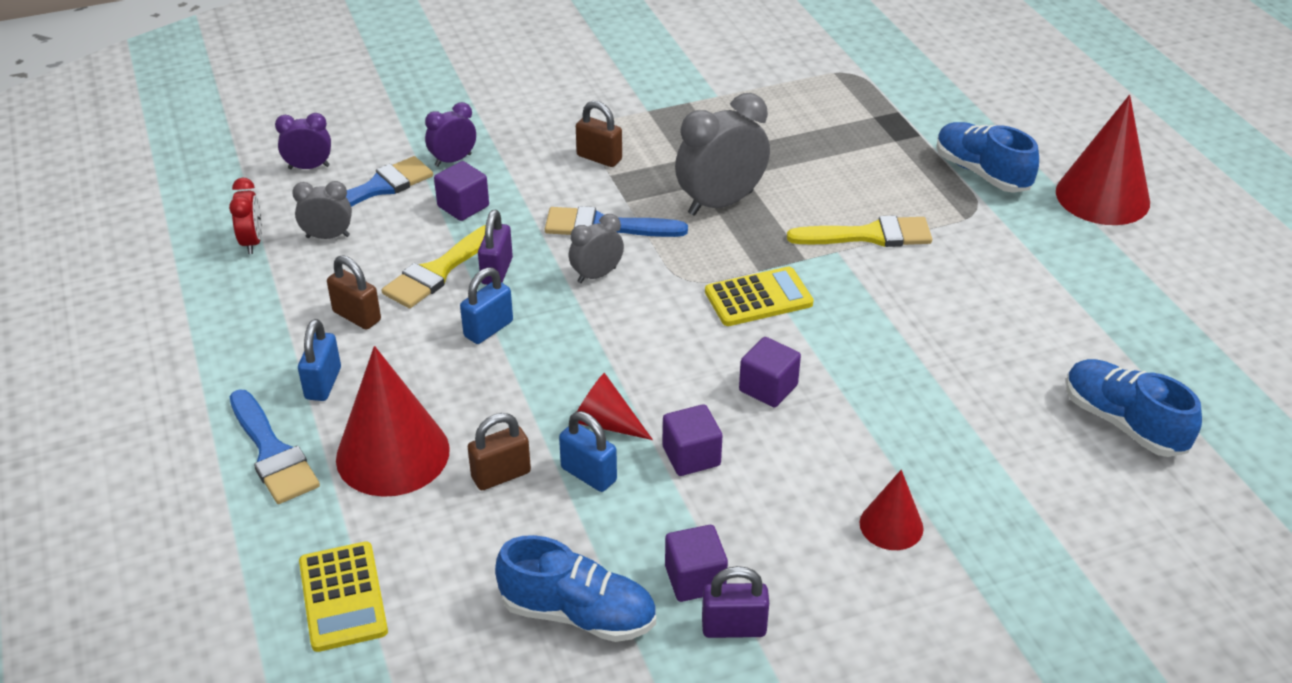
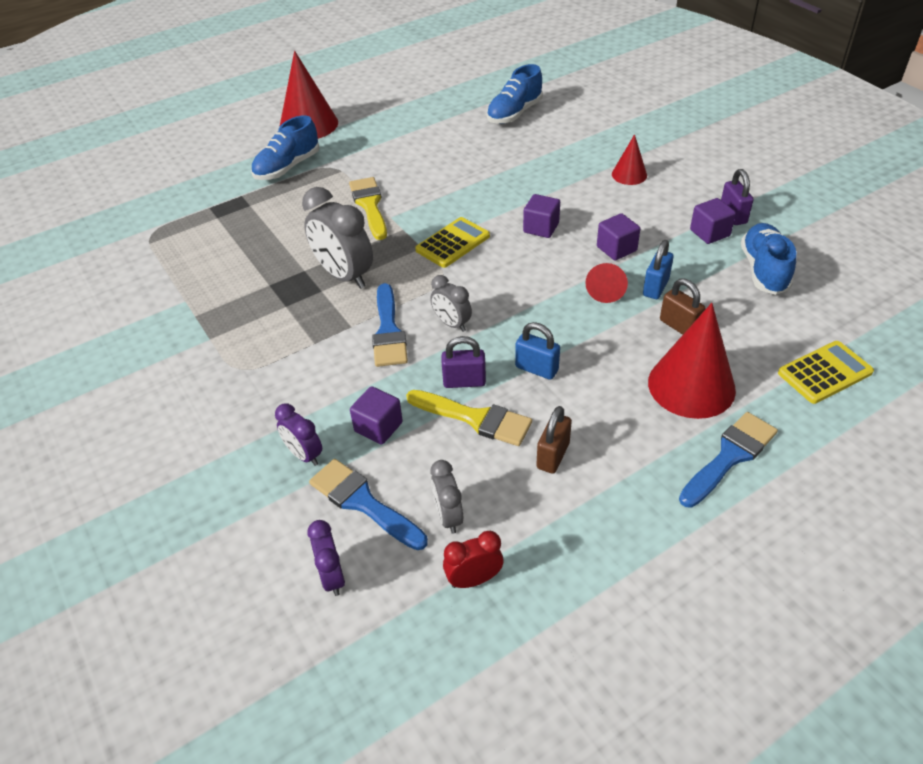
camera: 100 degrees left, 5 degrees up
(323, 383) = (641, 451): blue padlock -> none
(599, 158) = (289, 354): brown padlock -> none
(758, 298) = (453, 243): yellow calculator -> yellow calculator turned 75 degrees clockwise

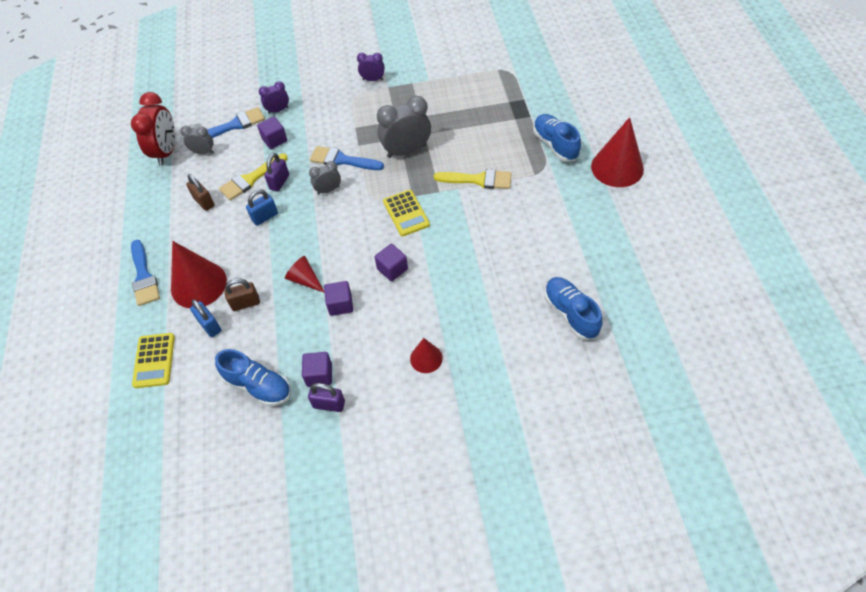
camera: 115 degrees right, 10 degrees up
(332, 577) = (206, 108): purple clock -> purple clock (373, 79)
(474, 579) = (167, 152): red clock -> red clock, size x1.82
(655, 287) = (287, 308): blue padlock -> blue padlock (210, 326)

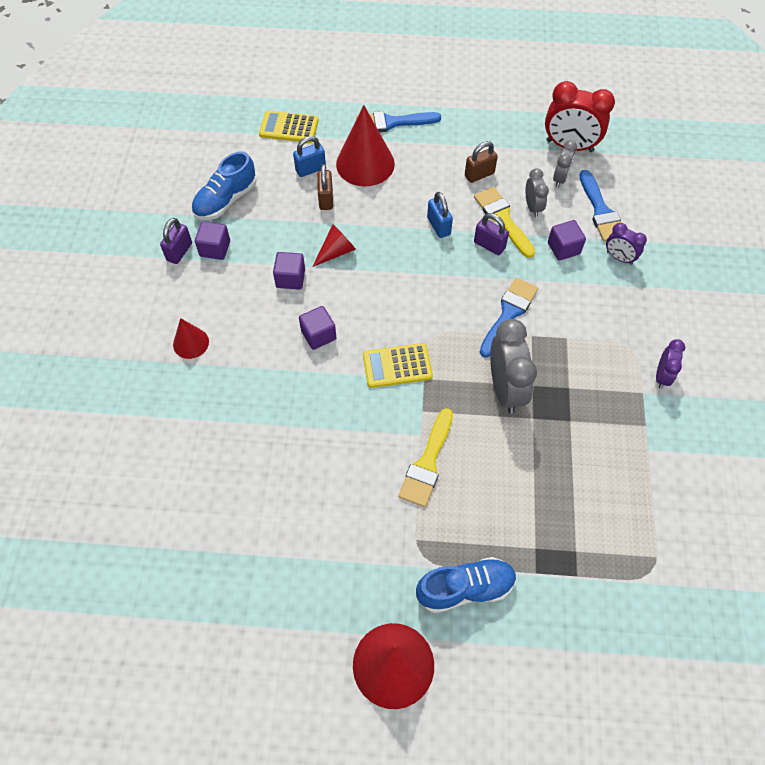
camera: 100 degrees right, 5 degrees up
(278, 110) = (619, 258): purple clock -> purple clock turned 135 degrees clockwise
(328, 190) = (461, 291): grey clock -> grey clock (532, 207)
(570, 314) = (180, 507): blue shoe -> none

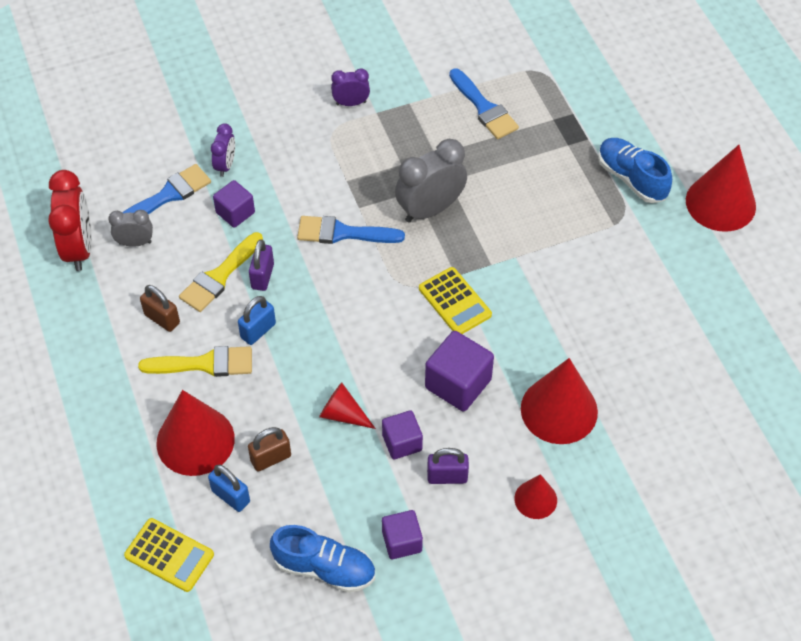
camera: 115 degrees left, 5 degrees down
(179, 252) = (426, 578): purple padlock -> purple padlock (447, 476)
(253, 395) = (559, 410): none -> red cone
(289, 127) = (169, 555): yellow calculator -> yellow calculator turned 45 degrees counterclockwise
(318, 335) = (458, 384): purple cube -> purple cube, size x1.58
(392, 123) = (112, 439): blue brush -> blue brush (484, 108)
(427, 463) = (540, 241): yellow brush -> yellow brush (205, 364)
(532, 207) = (189, 255): grey clock -> none

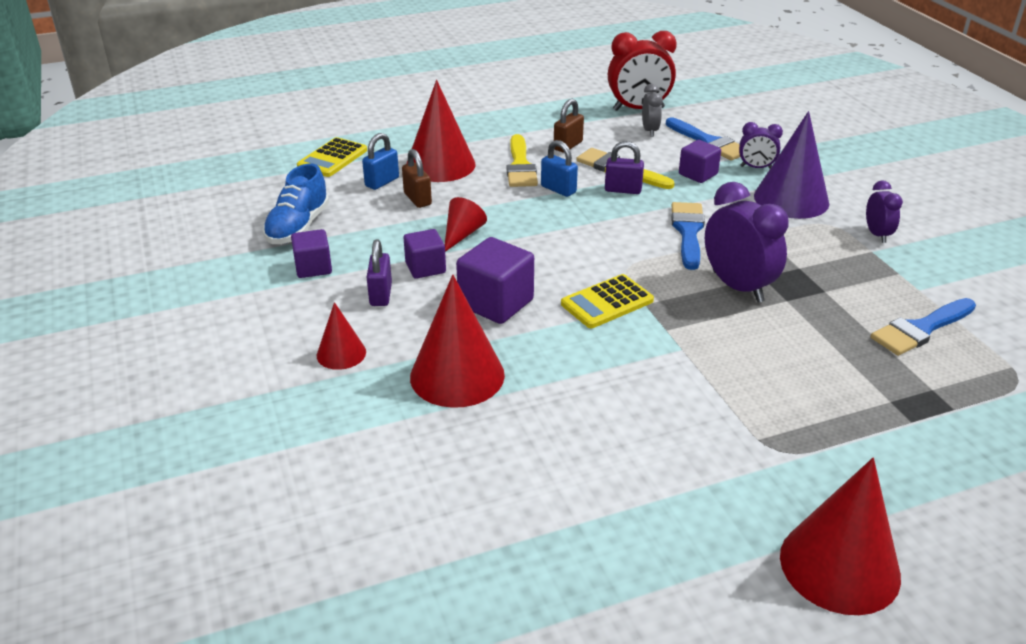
camera: 90 degrees right, 20 degrees down
(288, 149) = (791, 199): none -> purple cone
(430, 209) = (738, 287): grey clock -> purple clock
(631, 178) = (852, 462): blue shoe -> none

